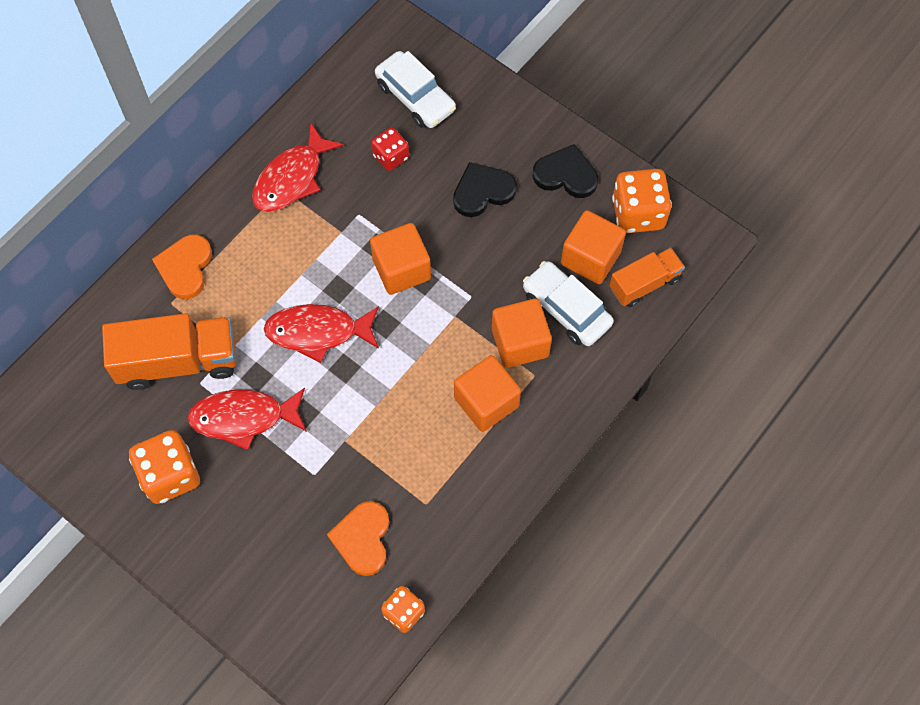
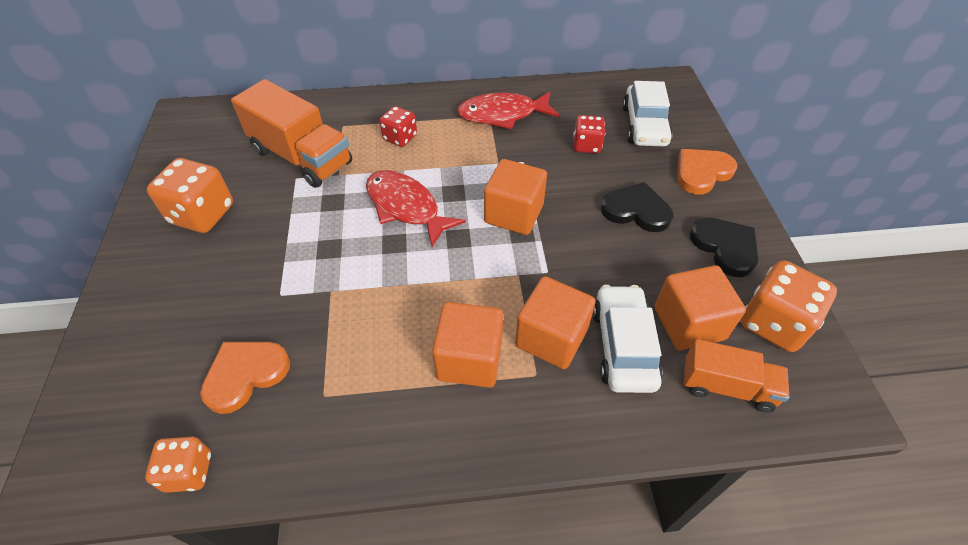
camera: 45 degrees right, 15 degrees down
(185, 267) = (376, 114): orange heart -> orange heart (702, 173)
(235, 274) = (400, 138): none -> red dice
(243, 418) = (290, 219): red fish -> none

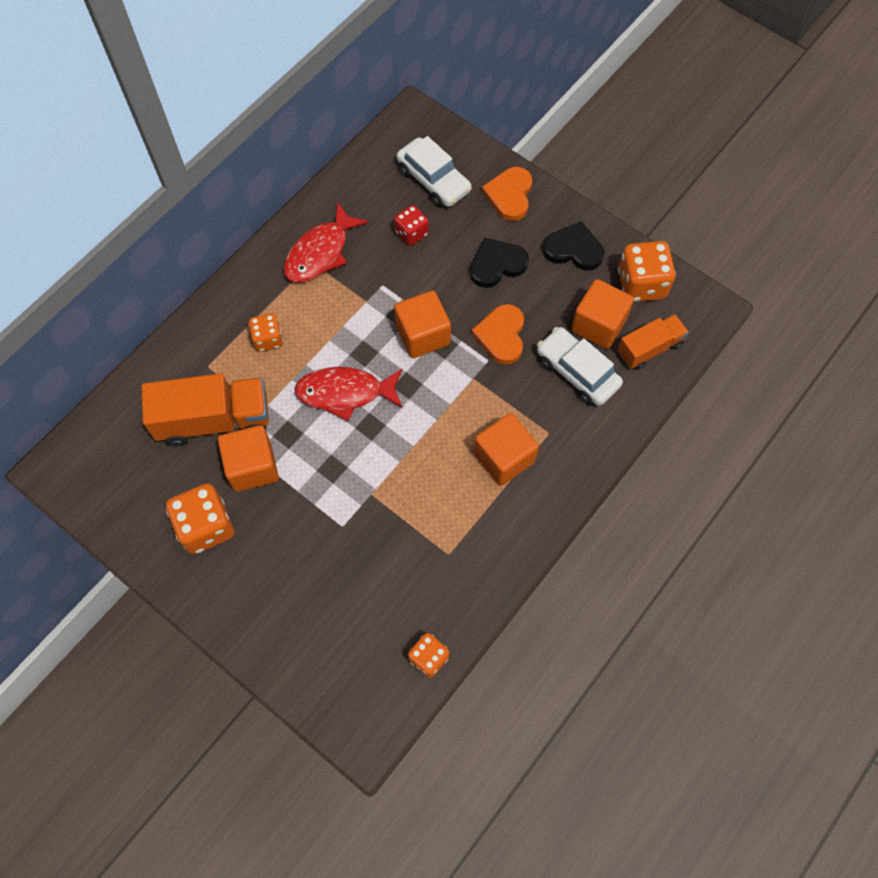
camera: 45 degrees left, 15 degrees up
(245, 375) = (389, 587): orange heart -> orange heart (501, 335)
(400, 138) = (268, 339): red dice -> orange dice
(551, 337) = (534, 402): orange cube -> orange cube (252, 467)

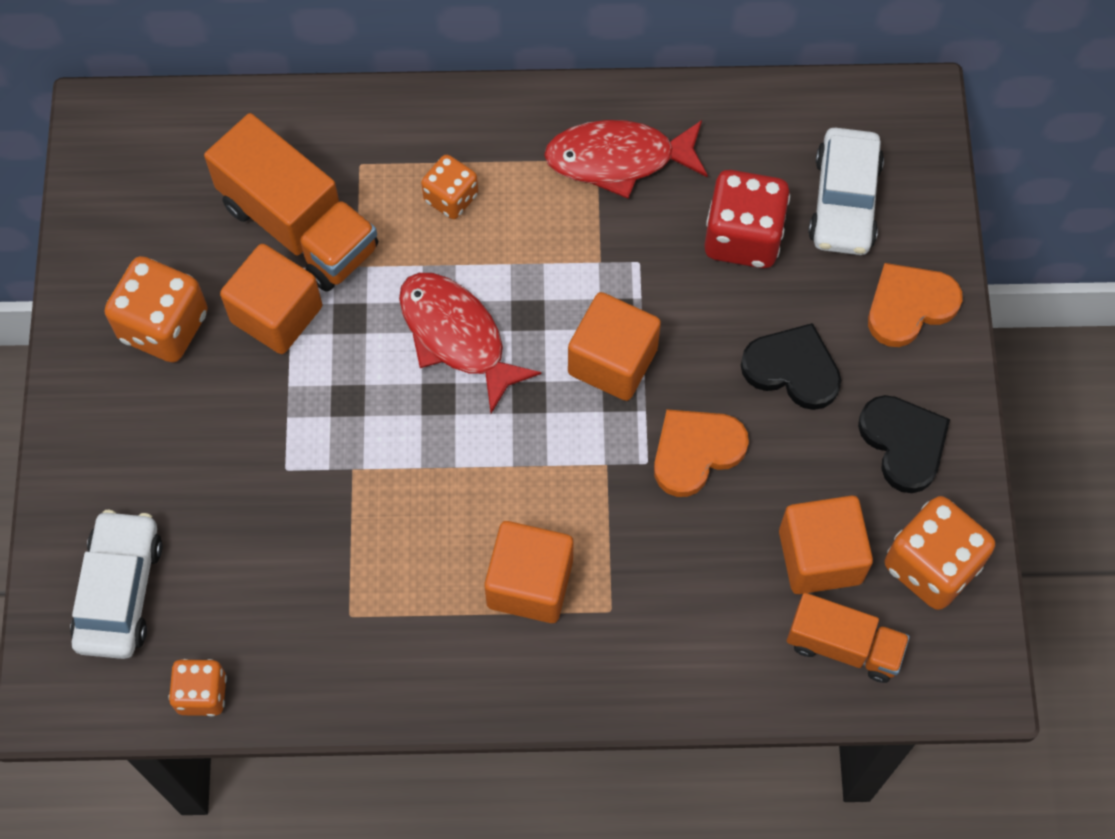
camera: 50 degrees right, 0 degrees up
(411, 233) = (743, 237): red dice -> red dice, size x1.66
(577, 372) = (727, 581): white car -> white car (120, 591)

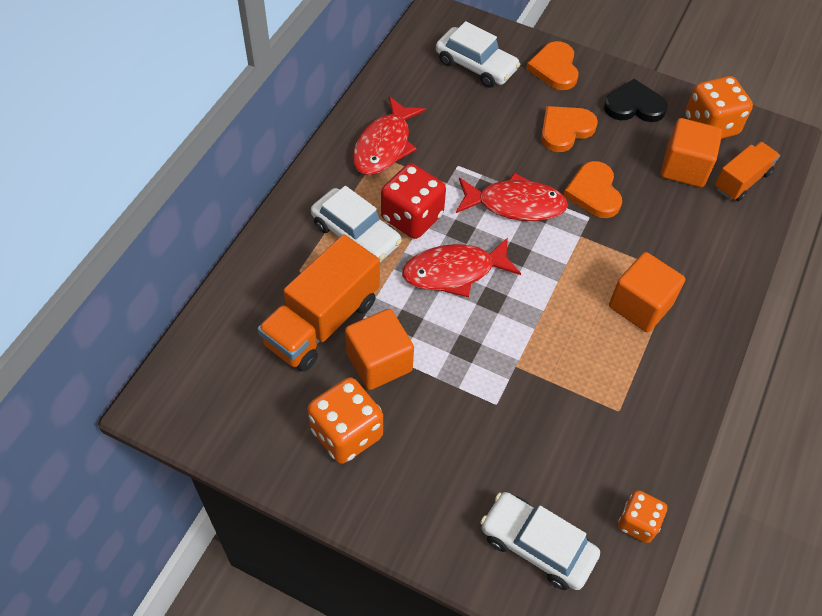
camera: 65 degrees left, 10 degrees down
(299, 226) = (322, 322): orange truck -> orange truck turned 150 degrees clockwise
(451, 198) = (356, 234): orange dice -> white car
(612, 361) = (515, 204): orange cube -> red fish
(743, 237) = (471, 115): red dice -> red dice (412, 217)
(792, 369) = (565, 130): black heart -> orange heart

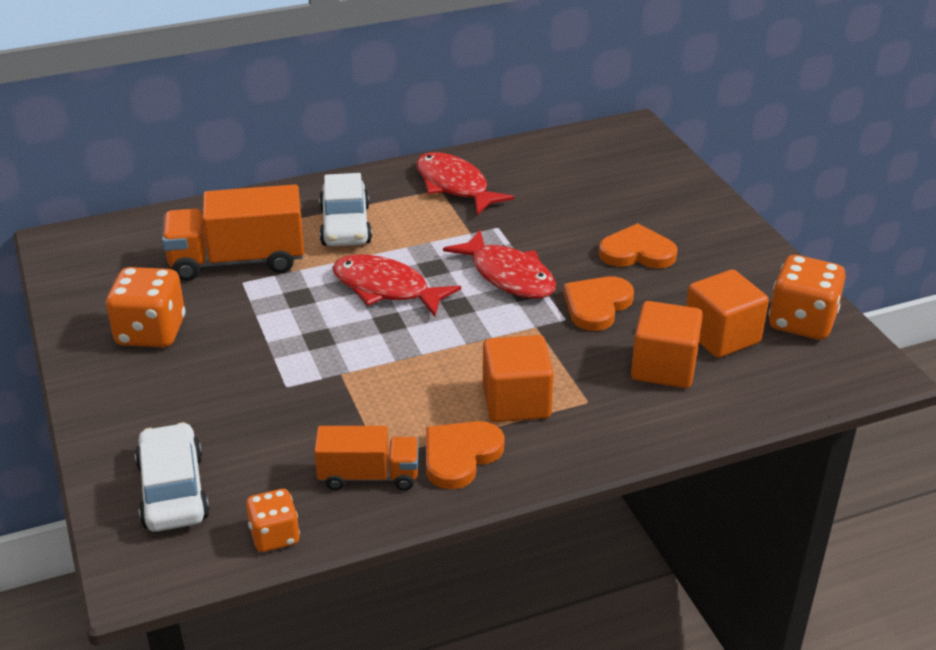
camera: 45 degrees right, 20 degrees down
(379, 362) = (240, 307): orange cube -> orange cube (664, 367)
(384, 145) = (455, 186): red fish -> red fish turned 75 degrees clockwise
(412, 217) = (406, 238): red dice -> none
(476, 65) = (618, 174): white car -> none
(554, 68) = (694, 208): orange heart -> orange heart (460, 456)
(634, 105) = (737, 269): black heart -> none
(741, 181) = (772, 377): orange truck -> orange truck (369, 476)

